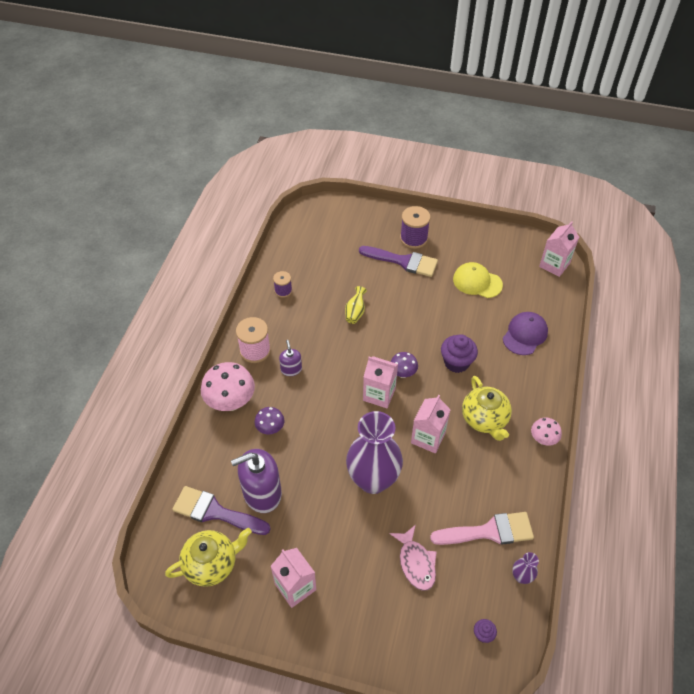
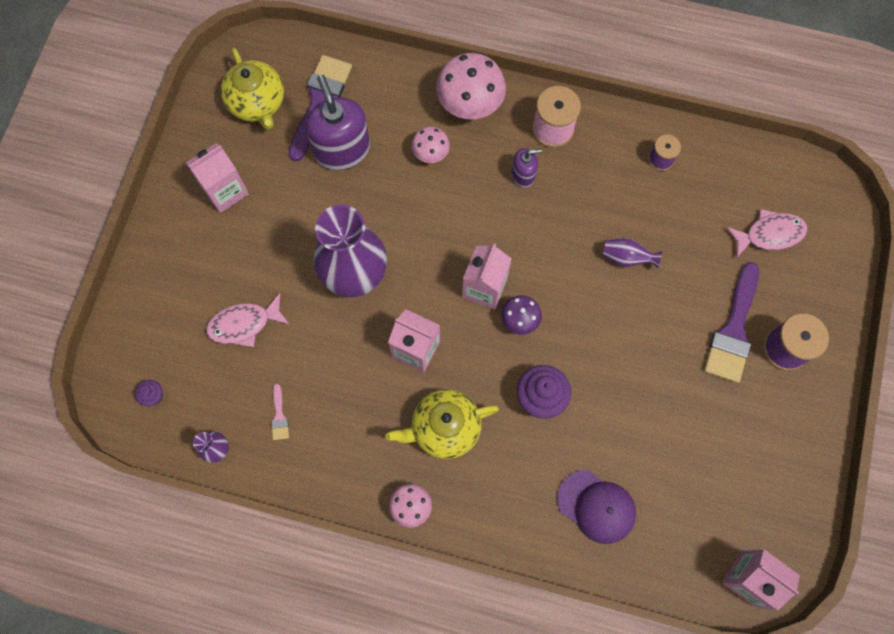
camera: 90 degrees right, 20 degrees up
(270, 429) = (431, 154): purple mushroom -> pink mushroom
(339, 240) = (769, 234): none -> pink fish
(355, 312) = (626, 258): yellow vase -> purple vase
(477, 282) = (699, 443): yellow cap -> none
(489, 531) = (279, 416): pink brush -> pink brush, size x0.44

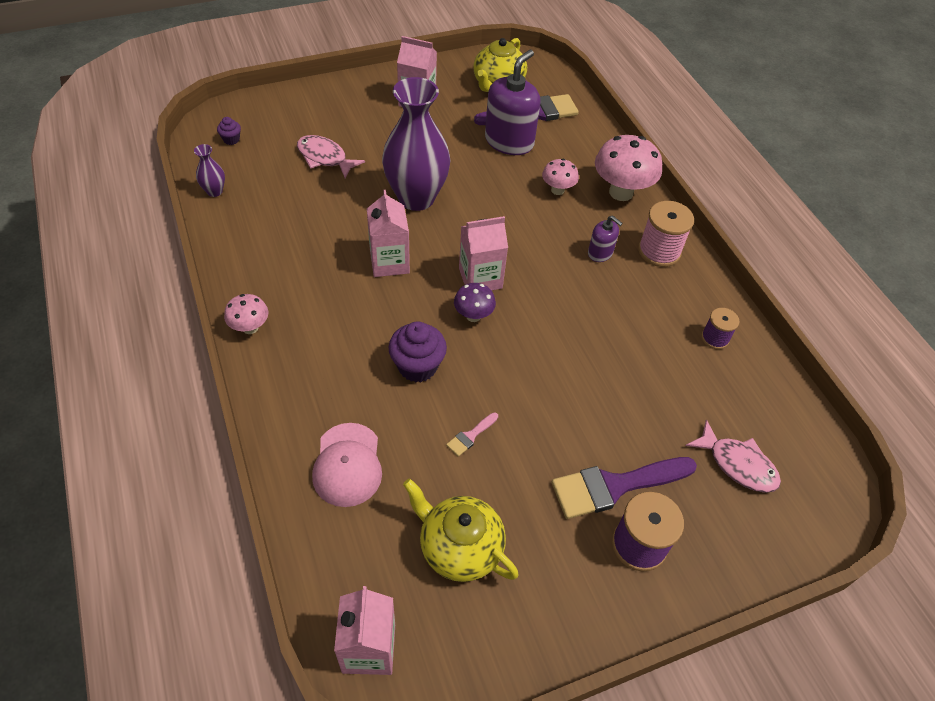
camera: 50 degrees right, 20 degrees down
(279, 416) = (267, 211): pink brush -> pink brush (470, 436)
(444, 428) = (336, 314): yellow teapot -> yellow teapot (459, 547)
(596, 506) = (347, 465): purple cap -> pink cap
(626, 258) = (601, 361): purple vase -> none

